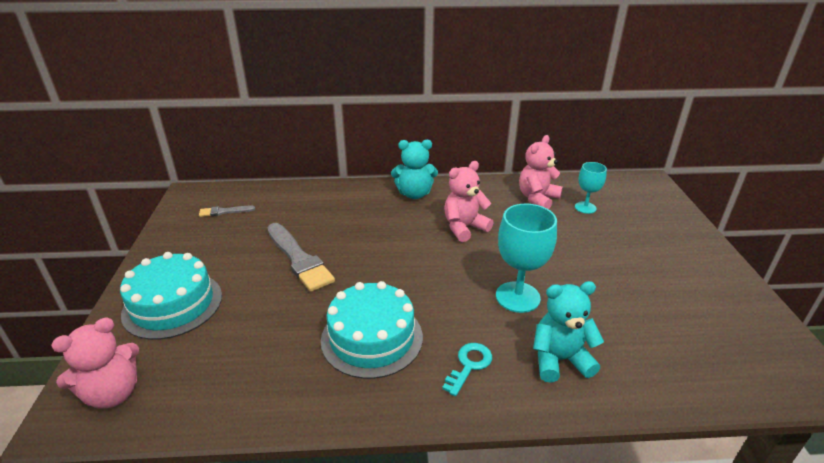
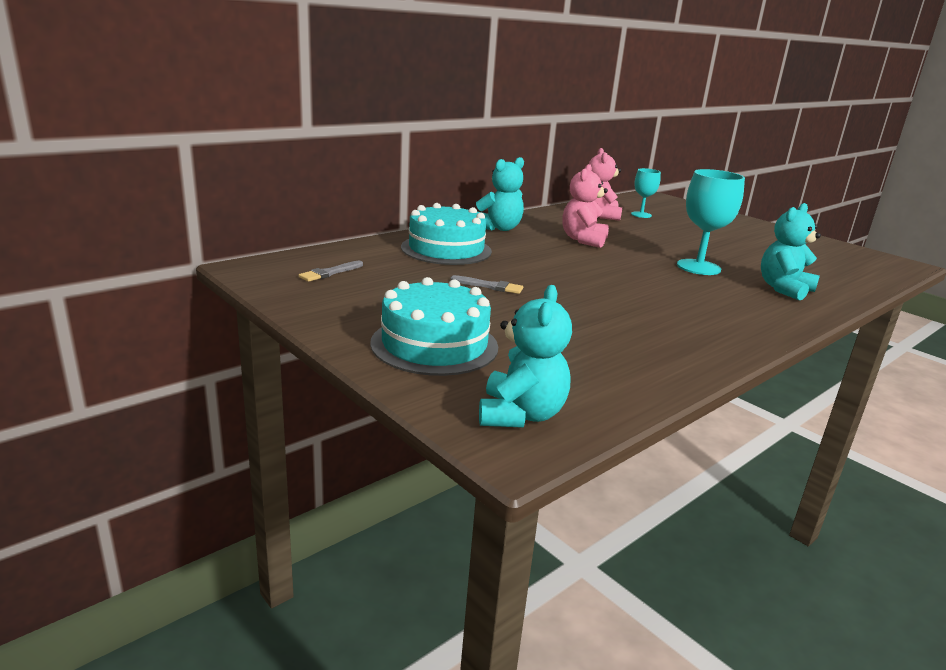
camera: 40 degrees left, 10 degrees down
(113, 393) = (521, 415): pink teddy bear -> turquoise teddy bear
(299, 259) = (490, 286): grey brush -> grey brush, size x0.50
(372, 338) = (654, 313): turquoise cake -> turquoise cake (446, 249)
(469, 365) = (744, 307): turquoise key -> none

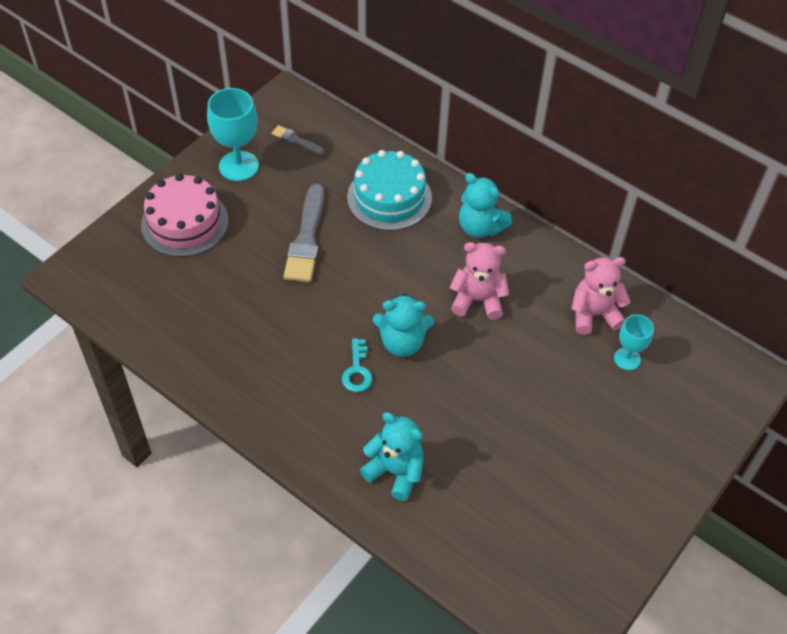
camera: 80 degrees right, 30 degrees up
(434, 344) = (184, 222): turquoise cake -> pink cake
(490, 286) = (306, 239): grey brush -> grey brush, size x1.99
(521, 415) = (101, 276): turquoise teddy bear -> turquoise teddy bear (402, 343)
(672, 288) = (357, 371): none -> turquoise key
(698, 267) = (433, 400): turquoise goblet -> turquoise goblet (239, 166)

